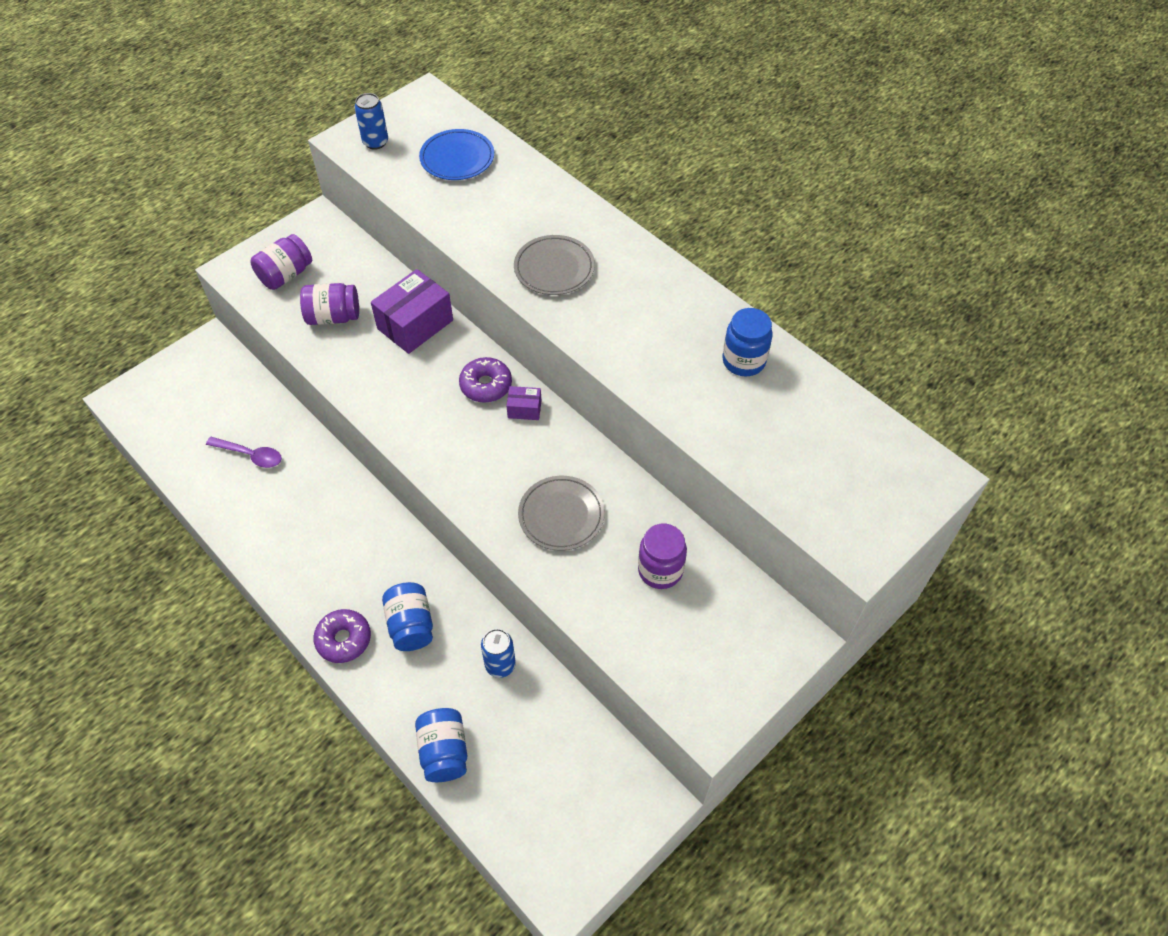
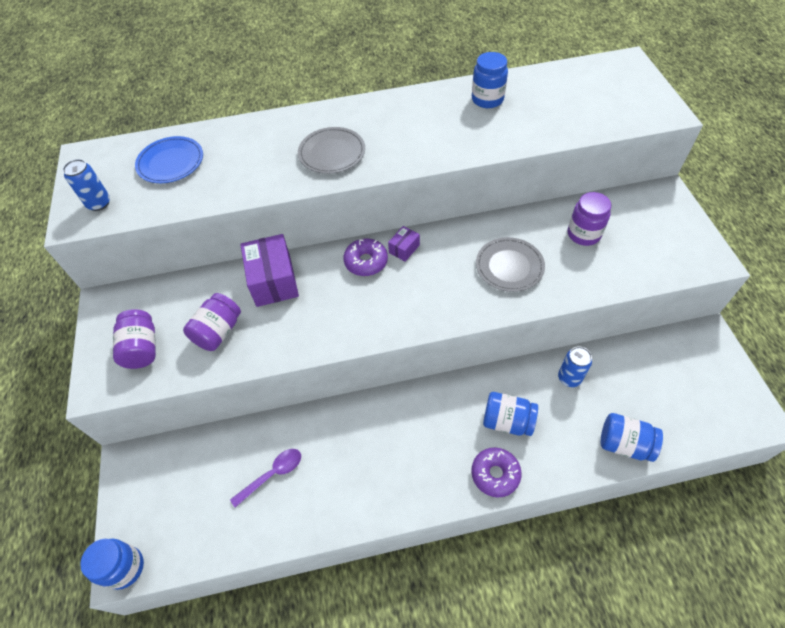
camera: 55 degrees left, 0 degrees up
(121, 400) = (125, 568): none -> blue jar

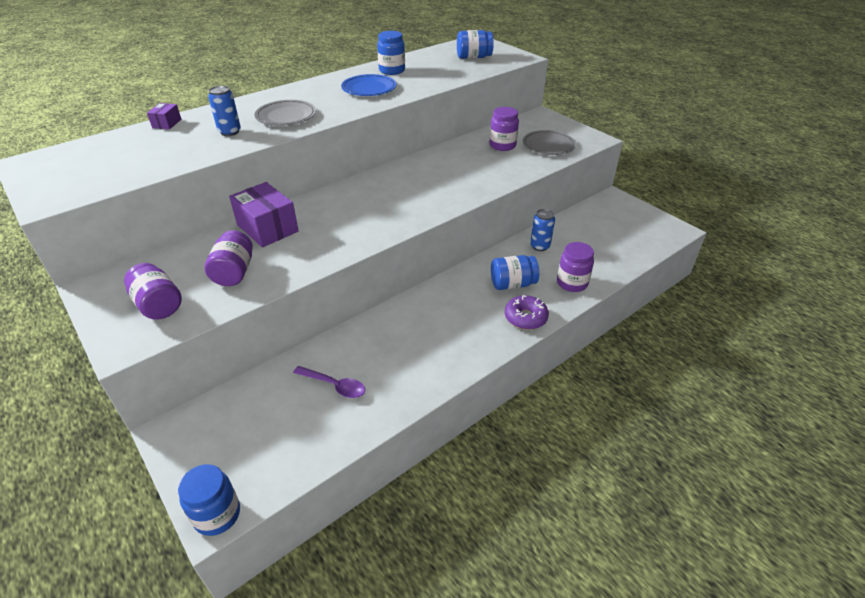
camera: 30 degrees left, 15 degrees down
(99, 203) = (68, 186): blue can -> blue can (229, 132)
(171, 162) = (131, 148): blue plate -> blue plate (369, 88)
(272, 475) = (334, 385): purple spoon -> purple spoon turned 90 degrees clockwise
(366, 262) = (345, 197): purple donut -> none
(404, 249) = (372, 183): purple box -> purple box (167, 123)
(509, 266) = (462, 173): grey plate -> grey plate (548, 145)
(575, 448) = (572, 283): none -> purple jar
(624, 444) = (603, 270): blue jar -> blue jar (473, 57)

